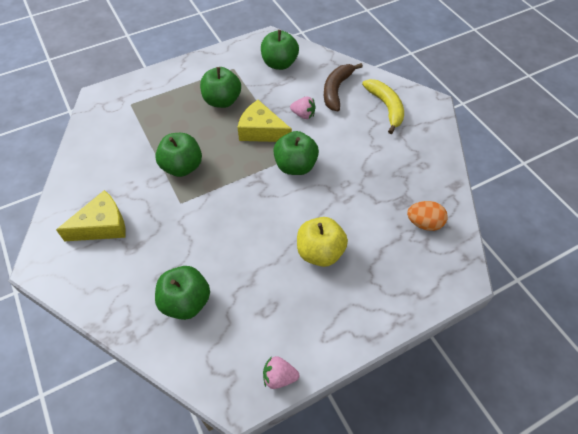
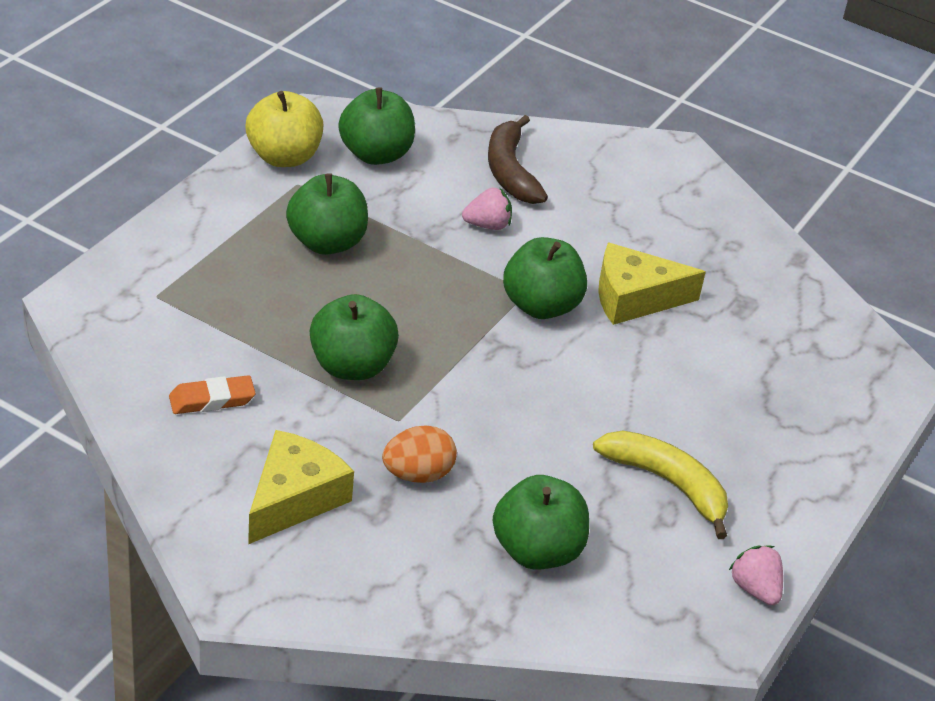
camera: 35 degrees left, 15 degrees down
(110, 162) = (212, 400): none -> orange eraser
(261, 131) = (438, 270): yellow cheese -> yellow cheese (634, 298)
(279, 377) = (755, 589): pink strawberry -> pink strawberry turned 90 degrees clockwise
(320, 252) = (680, 413): yellow apple -> yellow apple (284, 157)
(386, 107) = (611, 176): yellow banana -> yellow banana (668, 484)
(424, 223) = (795, 324): orange egg -> orange egg (418, 474)

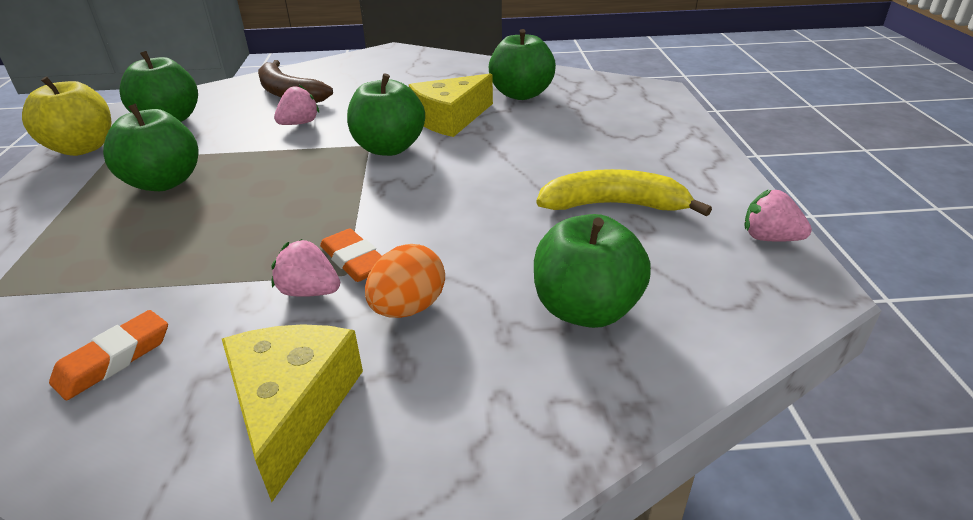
camera: 30 degrees left, 5 degrees down
(351, 366) = (260, 255): green apple -> green apple (521, 94)
(362, 420) = (309, 291): none -> pink strawberry
(413, 412) = (354, 260): none -> orange eraser

